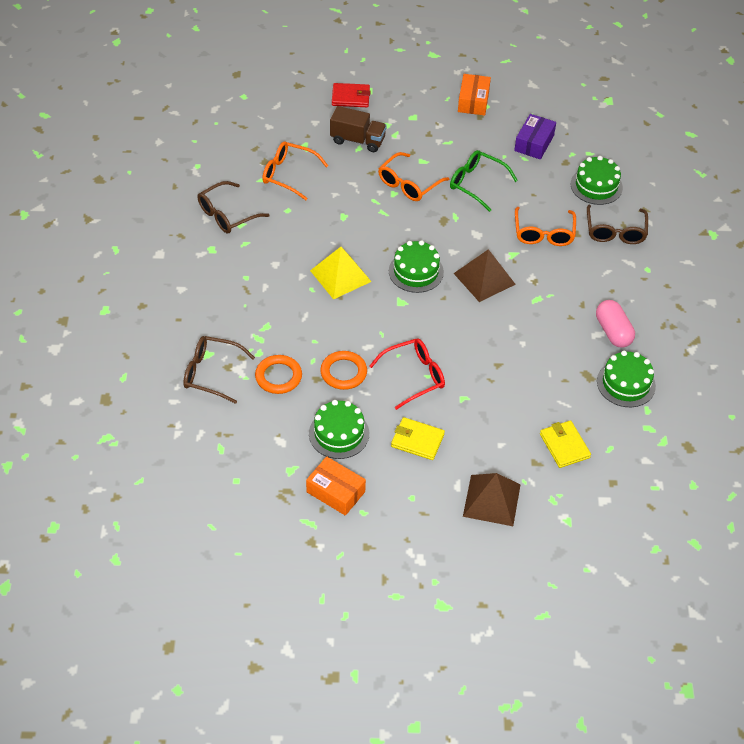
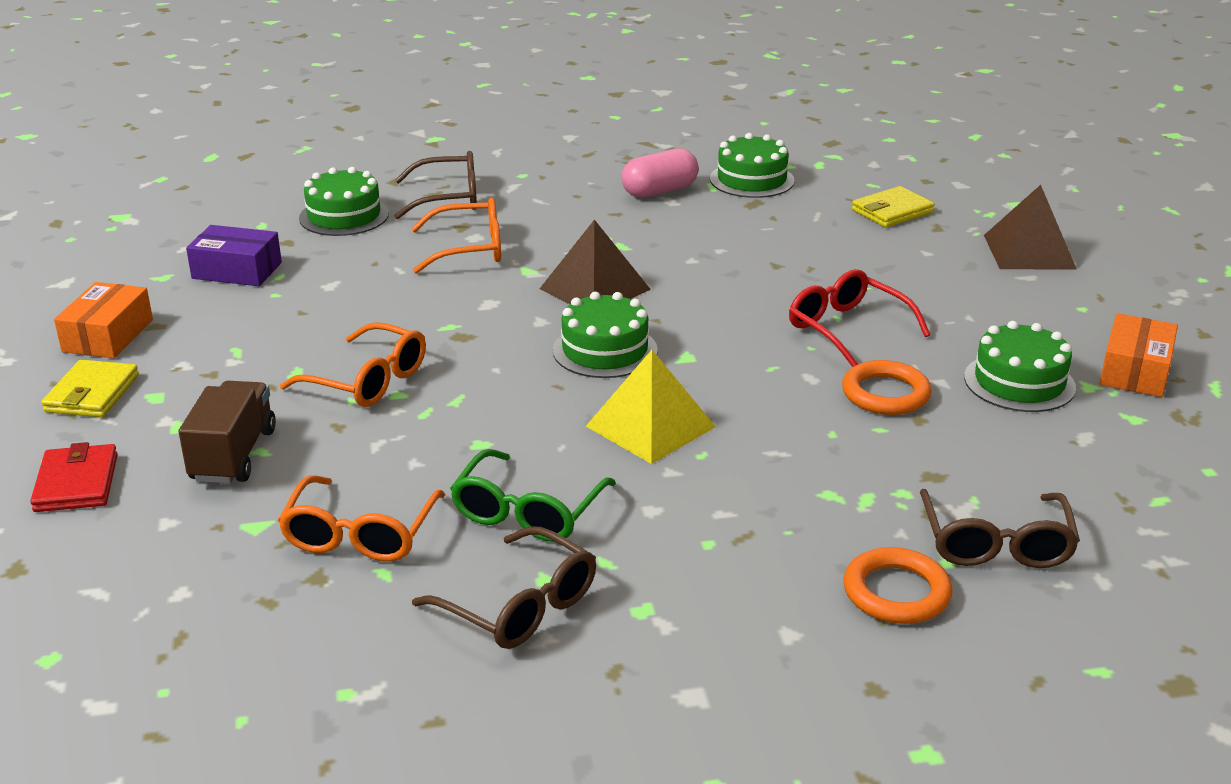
camera: 100 degrees left, 20 degrees down
(278, 377) = (944, 461): orange ring -> orange ring (896, 592)
(417, 440) = (974, 314): yellow wallet -> yellow wallet (92, 393)
(473, 101) = (108, 336): orange box -> orange box turned 75 degrees counterclockwise
(476, 184) = (355, 313): green glasses -> green glasses (528, 511)

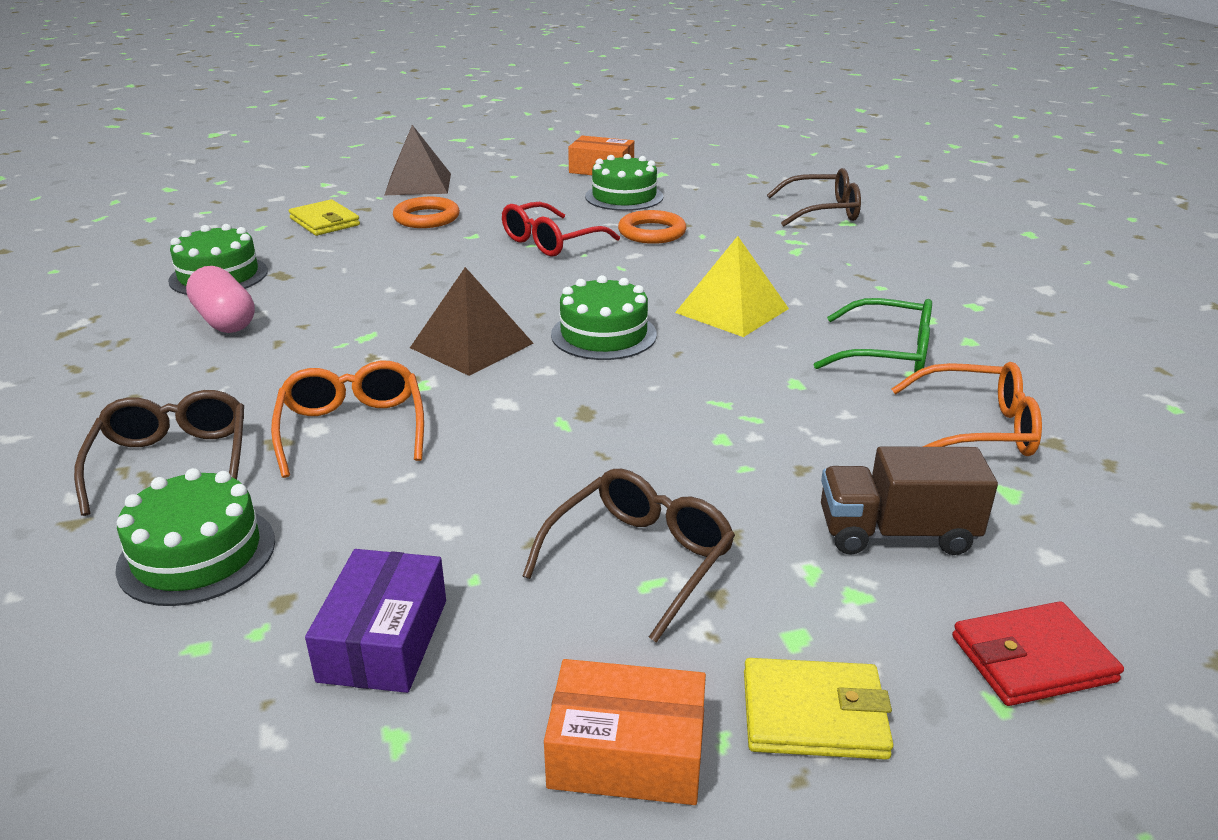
camera: 95 degrees left, 0 degrees up
(368, 381) = (699, 462): orange glasses -> none
(519, 606) = (1010, 348): brown glasses -> brown glasses (640, 559)
(896, 592) = (892, 236): orange ring -> orange ring (426, 218)

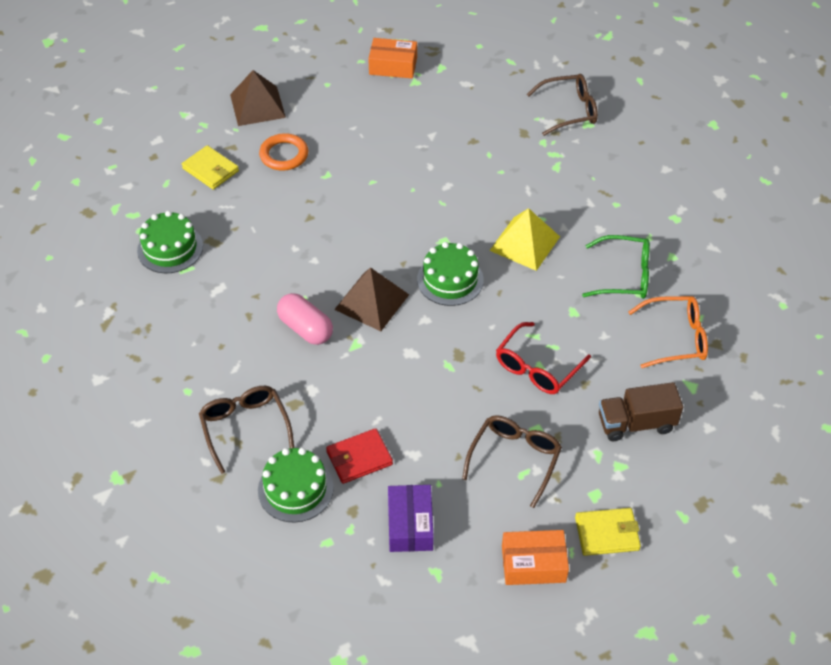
camera: 10 degrees left, 20 degrees up
(225, 320) = (202, 297): pink capsule -> pink capsule (305, 328)
(352, 429) = (332, 387): orange glasses -> none
(551, 242) = (385, 176): red glasses -> red glasses (537, 367)
(624, 197) = (421, 106): green cake -> none
(652, 232) = (453, 155): orange ring -> none
(1032, 659) = (698, 490): red wallet -> red wallet (359, 458)

